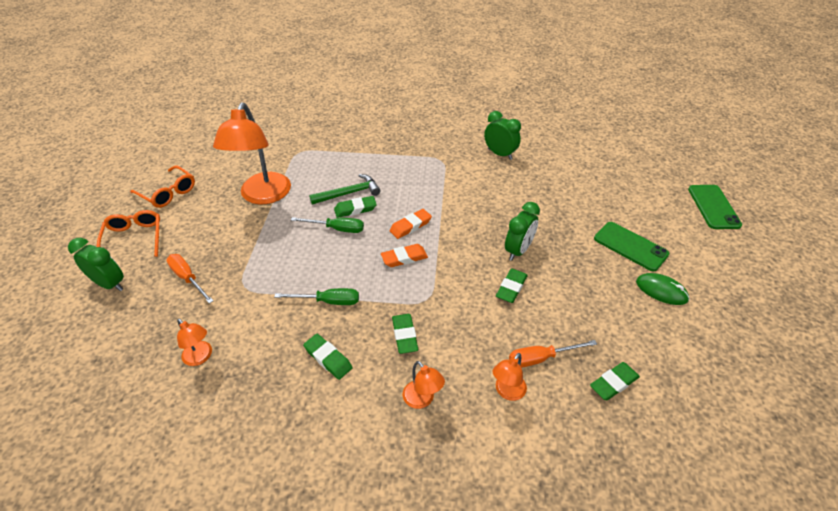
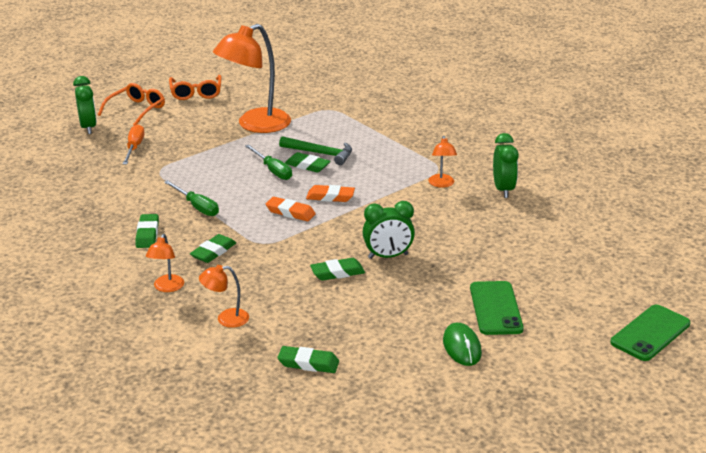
camera: 45 degrees right, 15 degrees down
(200, 357) = (80, 191): orange lamp -> orange lamp (441, 184)
(541, 358) = (282, 319): orange screwdriver -> none

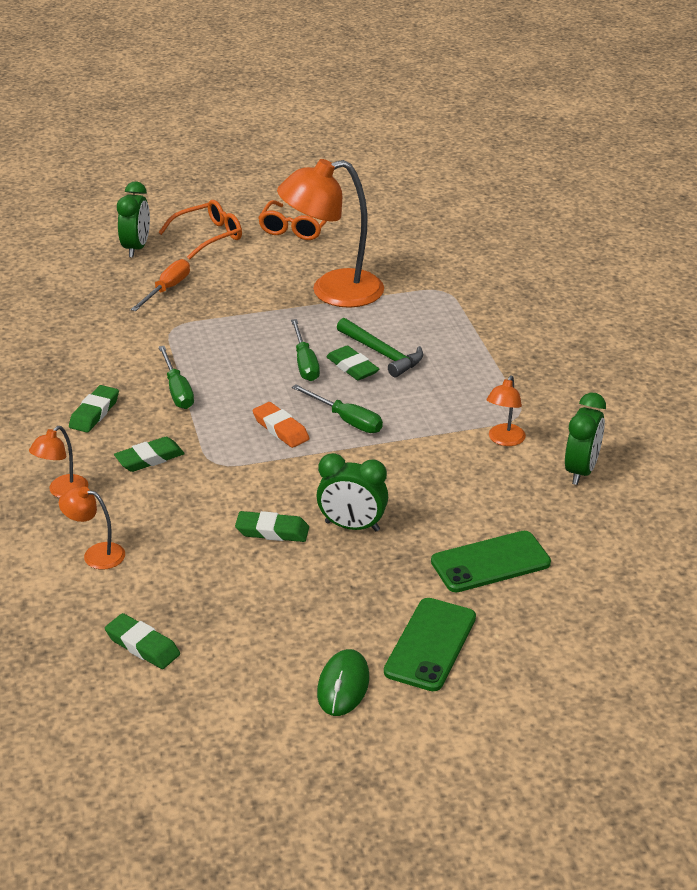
camera: 25 degrees right, 5 degrees up
(330, 197) = (346, 420): orange eraser -> green screwdriver
(650, 333) = (611, 750): green phone -> green phone (490, 562)

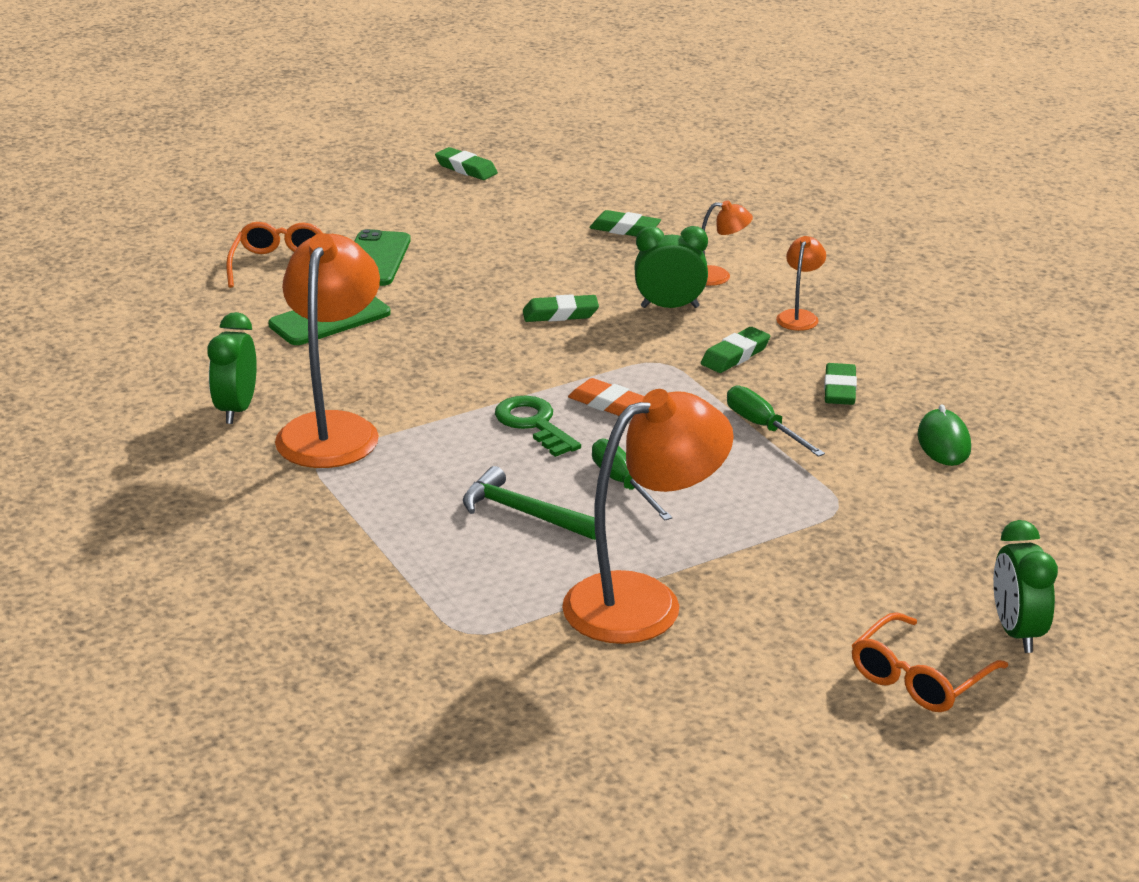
camera: 165 degrees right, 5 degrees down
(167, 289) = (899, 564): orange screwdriver -> none
(296, 228) = (780, 725): orange glasses -> orange glasses (279, 265)
(343, 685) = (441, 229): green mouse -> green mouse (943, 442)
(346, 420) = (534, 424): green screwdriver -> green key
(352, 367) = (556, 488): green eraser -> green eraser (466, 169)
(352, 526) = (481, 328): green clock -> green clock (670, 307)
(504, 440) = (333, 429): orange lamp -> orange lamp, size x2.20

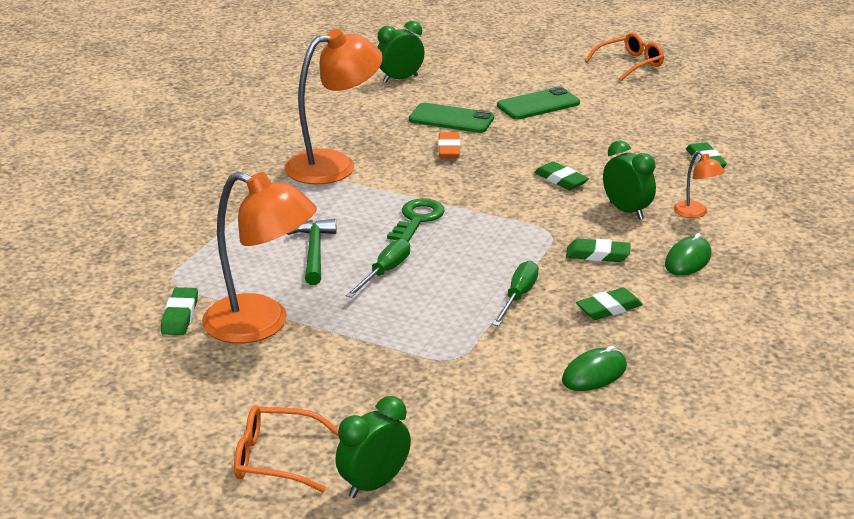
camera: 55 degrees right, 0 degrees up
(237, 410) = (320, 133): green clock -> green clock (400, 79)
(279, 265) = (489, 84): orange glasses -> orange glasses (629, 64)
(466, 169) = (695, 87): green eraser -> green eraser (180, 315)
(608, 404) = (473, 233): orange eraser -> orange eraser (449, 149)
(799, 316) = (688, 260): orange lamp -> green mouse

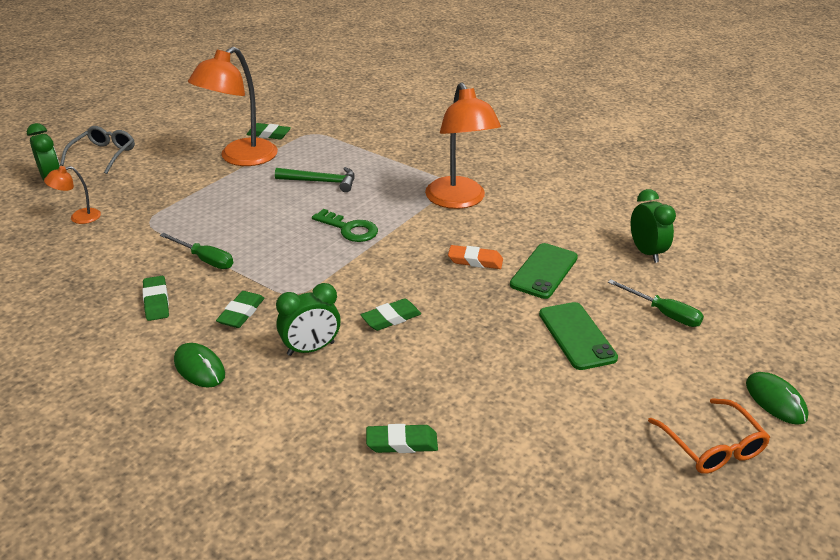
camera: 100 degrees right, 5 degrees up
(276, 458) = (103, 155): orange glasses -> grey glasses
(385, 272) = (276, 206): green screwdriver -> green screwdriver (663, 313)
(594, 374) = (80, 277): green mouse -> green mouse (775, 400)
(695, 213) = (283, 398): orange lamp -> orange lamp (79, 217)

